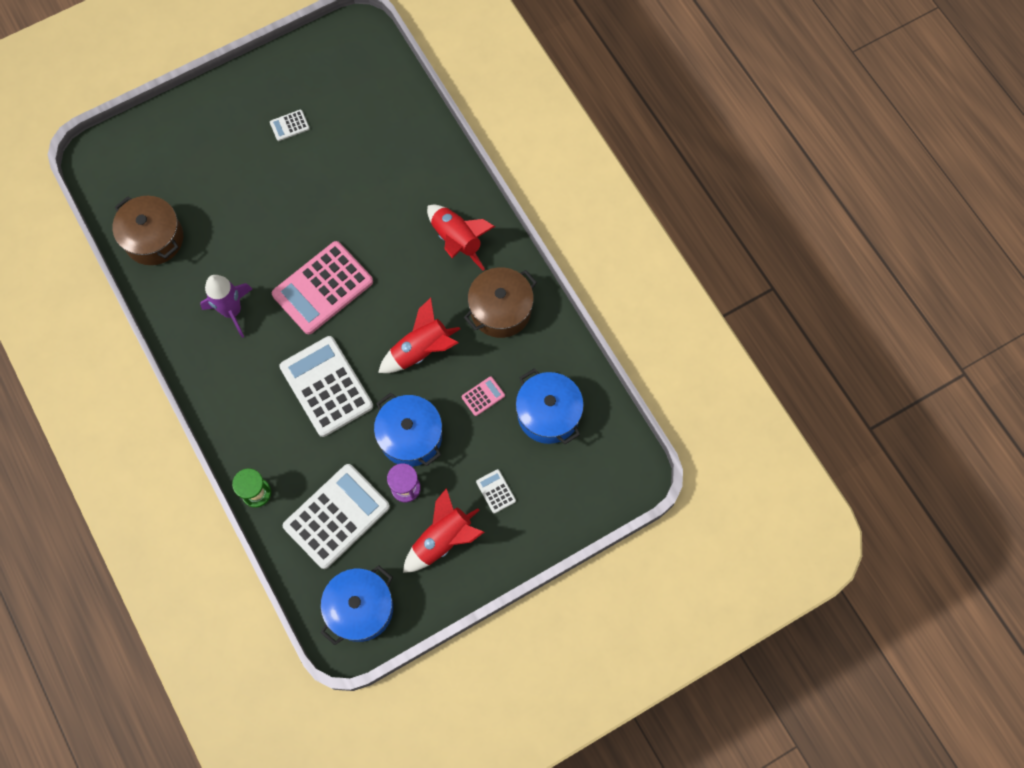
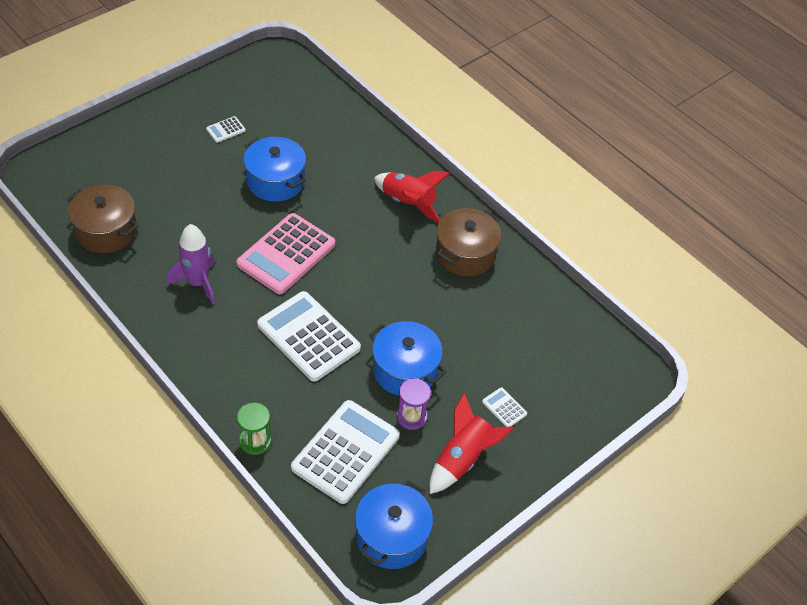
camera: 15 degrees left, 20 degrees down
(421, 350) = (397, 295): red rocket -> none
(483, 396) = (468, 327): pink calculator -> none
(548, 414) = (536, 334): blue pot -> blue pot (275, 181)

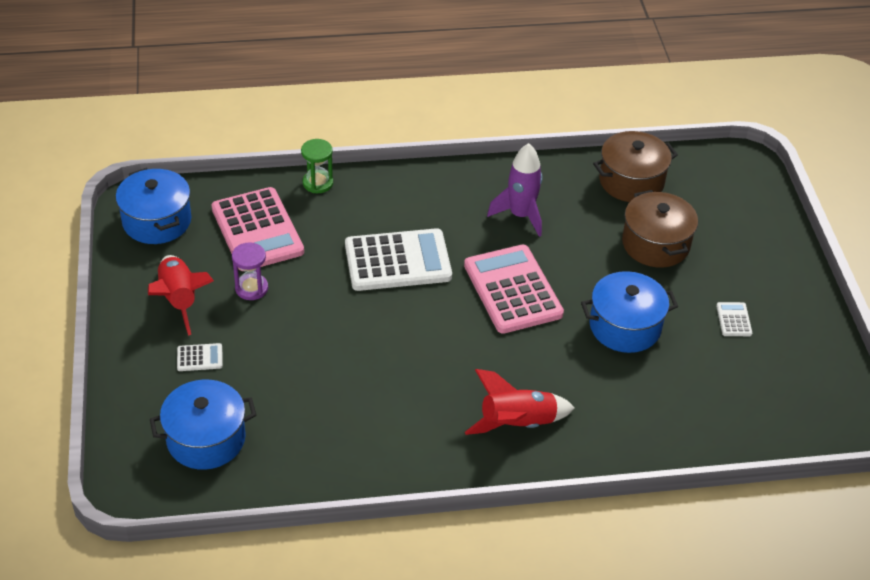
camera: 125 degrees right, 5 degrees down
(346, 452) = (257, 230): white calculator -> pink calculator
(405, 370) = (303, 309): blue pot -> blue pot (206, 439)
(465, 254) = (407, 434): brown pot -> brown pot (655, 244)

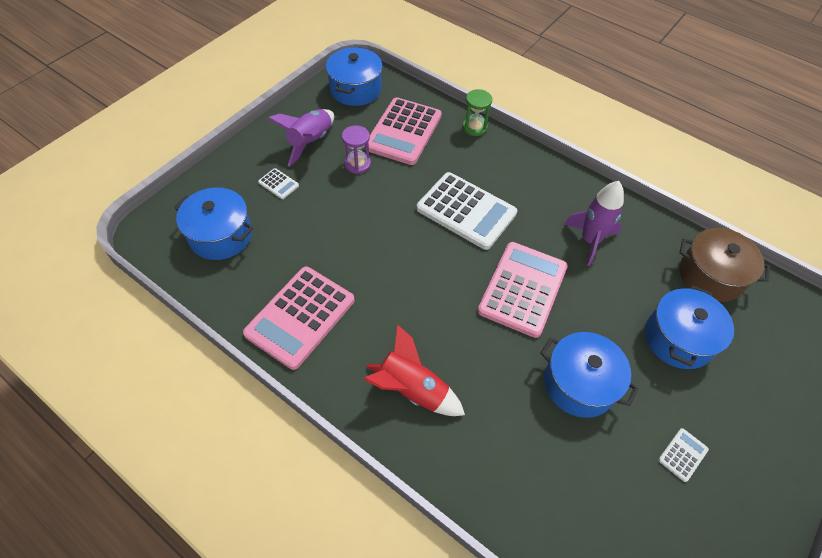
camera: 45 degrees right, 10 degrees up
(179, 300) = (310, 142): red rocket -> purple rocket
(366, 444) = (300, 317): none -> pink calculator
(655, 244) = (678, 339): brown pot -> blue pot

